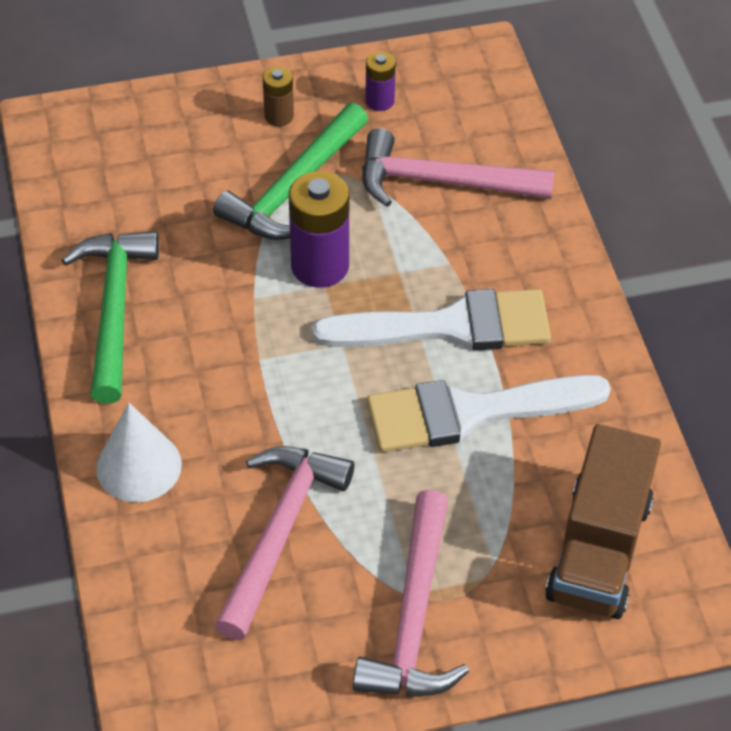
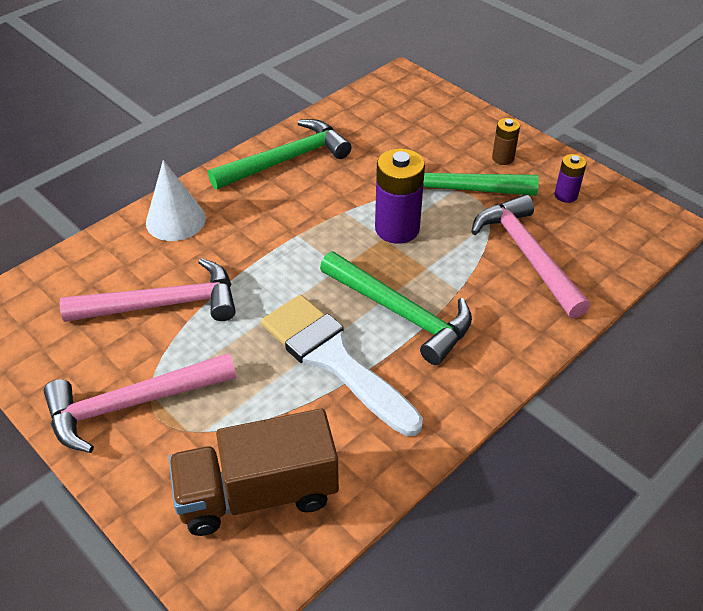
camera: 60 degrees right, 5 degrees down
(448, 326) = (401, 313): white brush -> green hammer

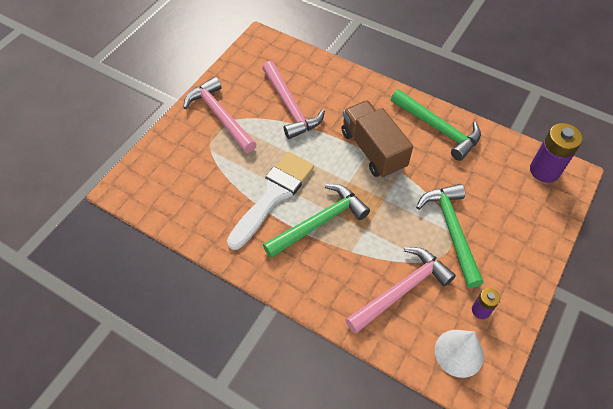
camera: 75 degrees right, 10 degrees up
(175, 220) = (357, 91): white cone -> white cone (459, 353)
(258, 493) = (177, 183): brown truck -> brown truck (373, 150)
(397, 229) = (396, 205): purple battery -> purple battery (544, 170)
(401, 313) = (320, 222): green hammer -> green hammer turned 150 degrees counterclockwise
(503, 158) = (505, 260): brown battery -> none

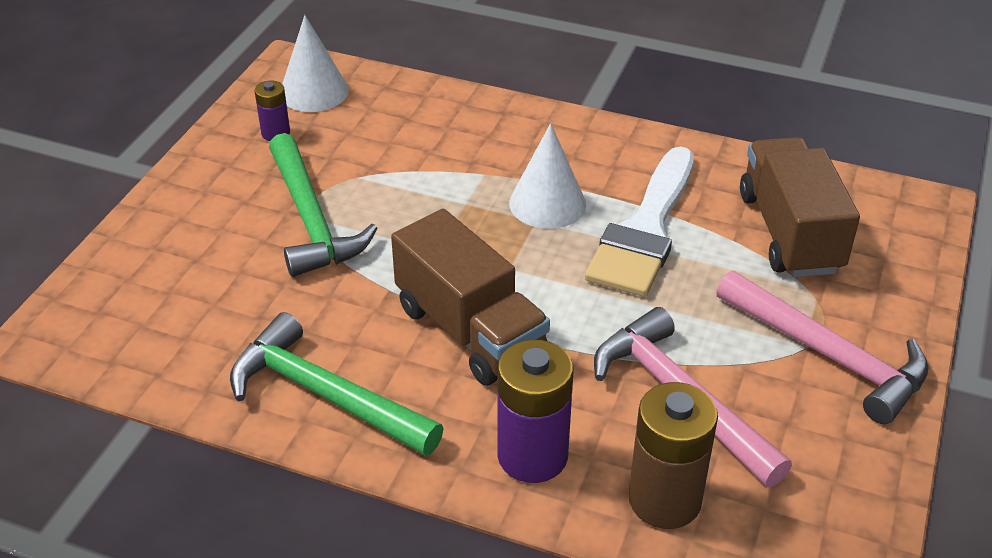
camera: 170 degrees right, 15 degrees down
(200, 183) = (789, 232): none -> brown truck
(311, 71) = (664, 500): none -> brown battery
(320, 222) = (547, 203): green hammer -> white cone
(402, 290) = (397, 140): pink hammer -> none
(544, 170) = (102, 338): purple battery -> purple battery (532, 456)

